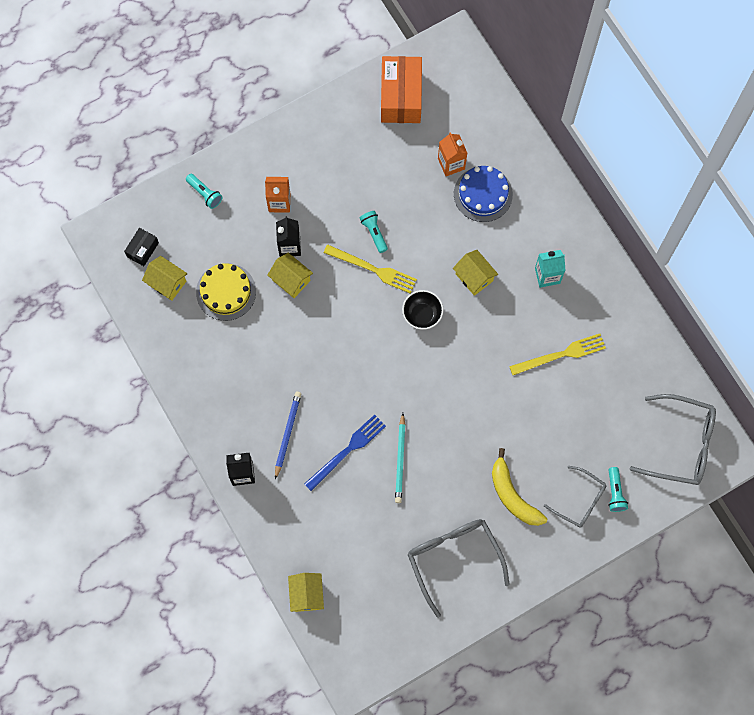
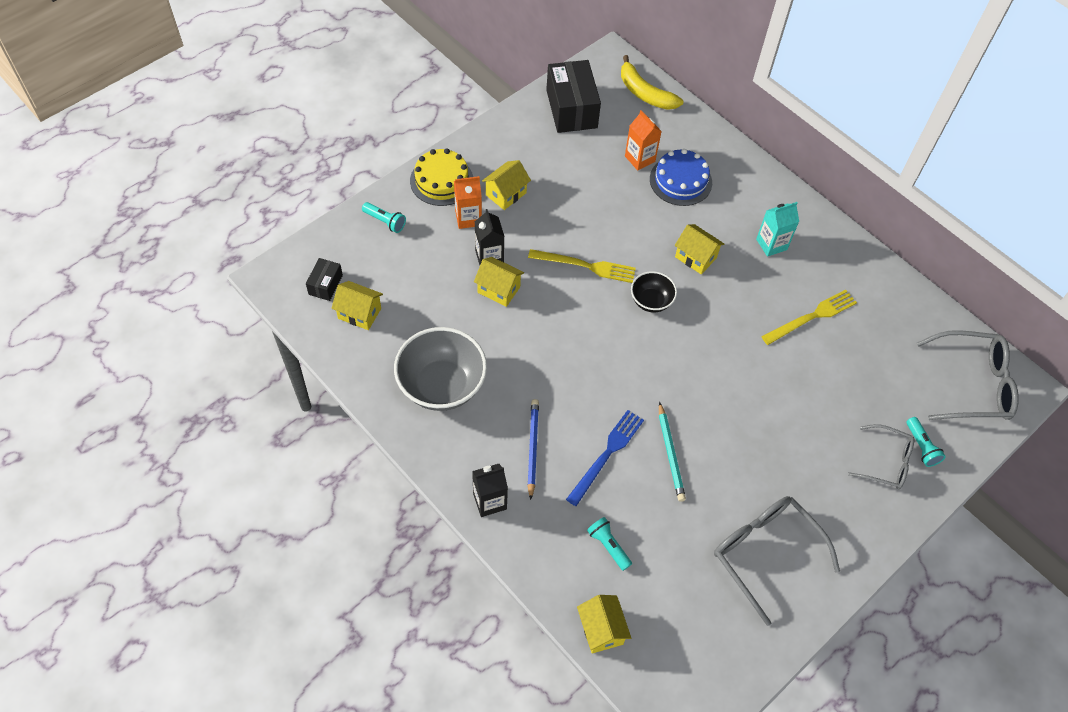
camera: 15 degrees left, 15 degrees down
(224, 364) = (442, 386): none -> grey bowl
(226, 292) = (428, 312): yellow cake -> yellow cake (441, 180)
(318, 182) = (506, 194): none -> yellow house
(374, 233) = (577, 232): turquoise flashlight -> turquoise flashlight (608, 546)
(401, 97) = (571, 109): orange box -> black box
(512, 495) = (809, 470): yellow banana -> yellow banana (645, 93)

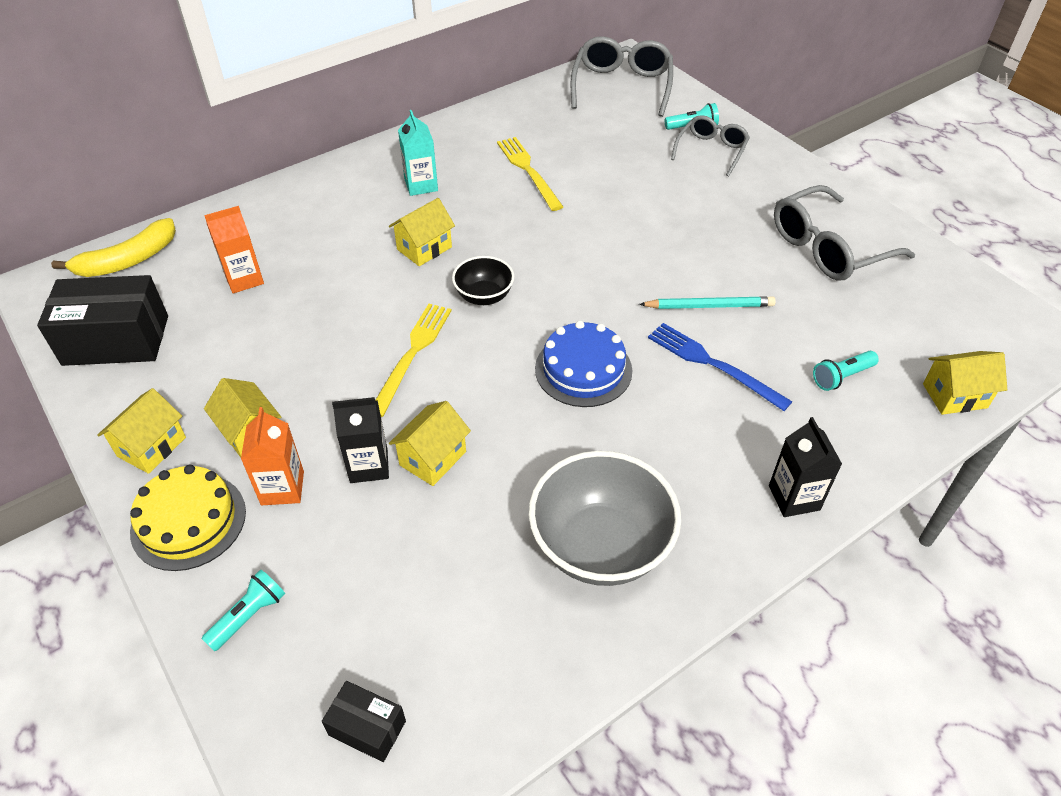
camera: 80 degrees left, 10 degrees down
(359, 313) = (443, 667): yellow house -> yellow house (151, 447)
(532, 448) = (706, 441): blue pencil -> none
(680, 181) = (297, 246): blue cake -> blue cake (583, 369)

